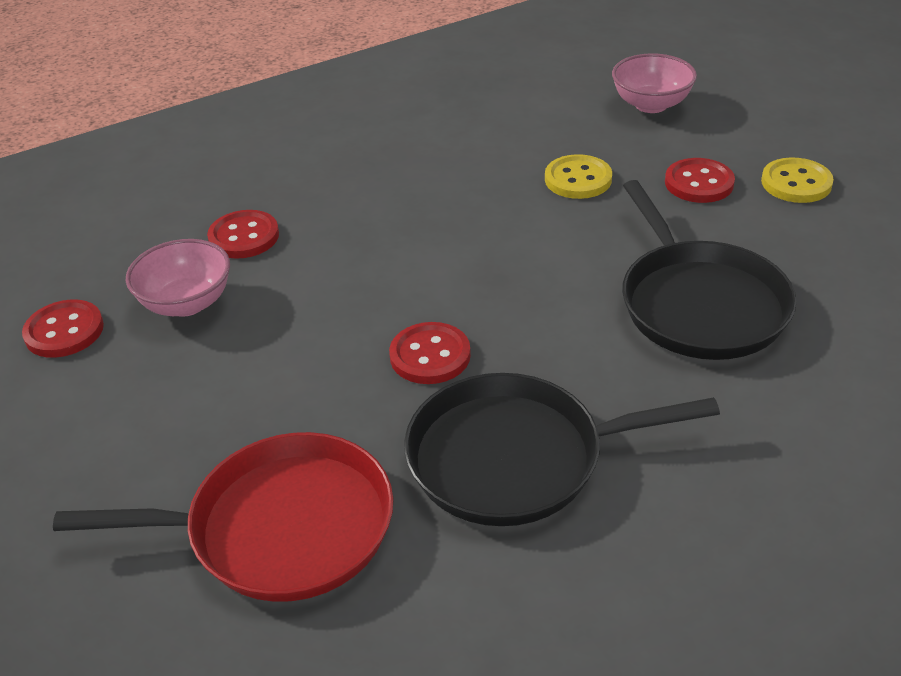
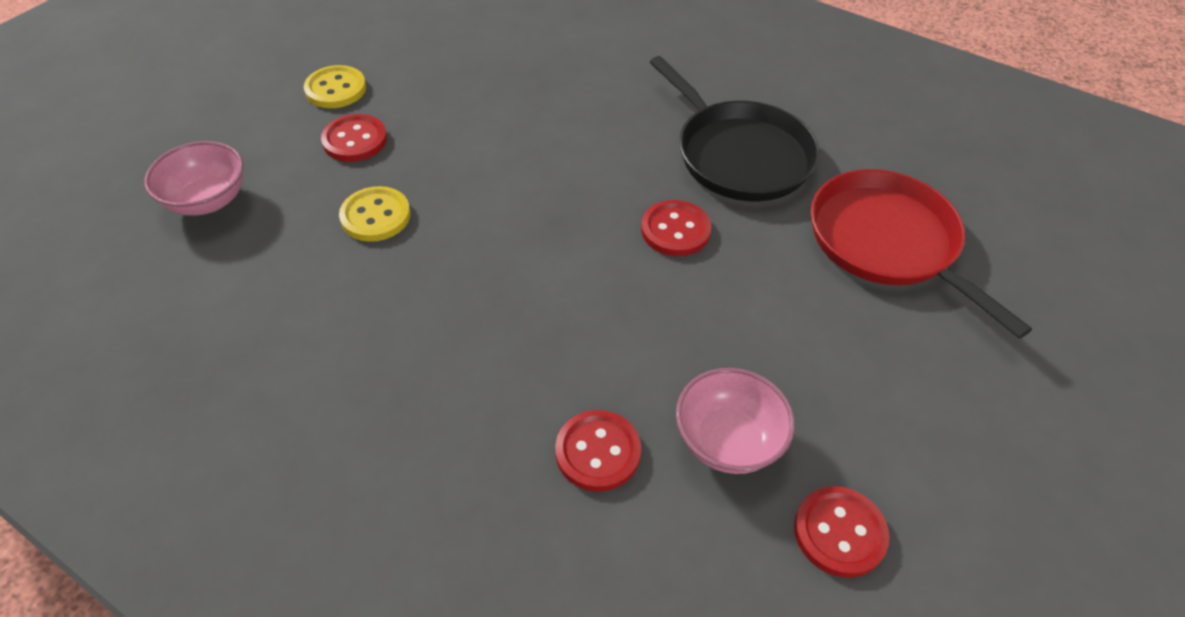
camera: 120 degrees left, 10 degrees up
(699, 303) = (526, 109): black pan -> none

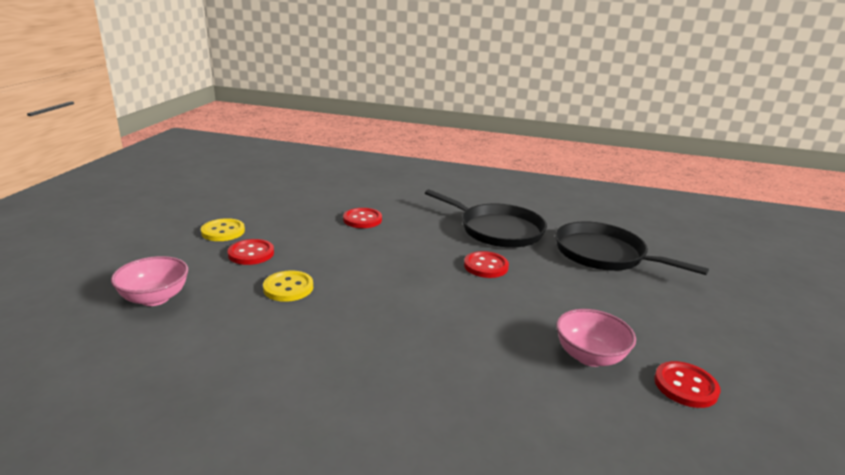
camera: 20 degrees left, 25 degrees down
(598, 452) = (516, 378): red button -> red button (362, 219)
(888, 243) = (604, 254): red pan -> black pan

